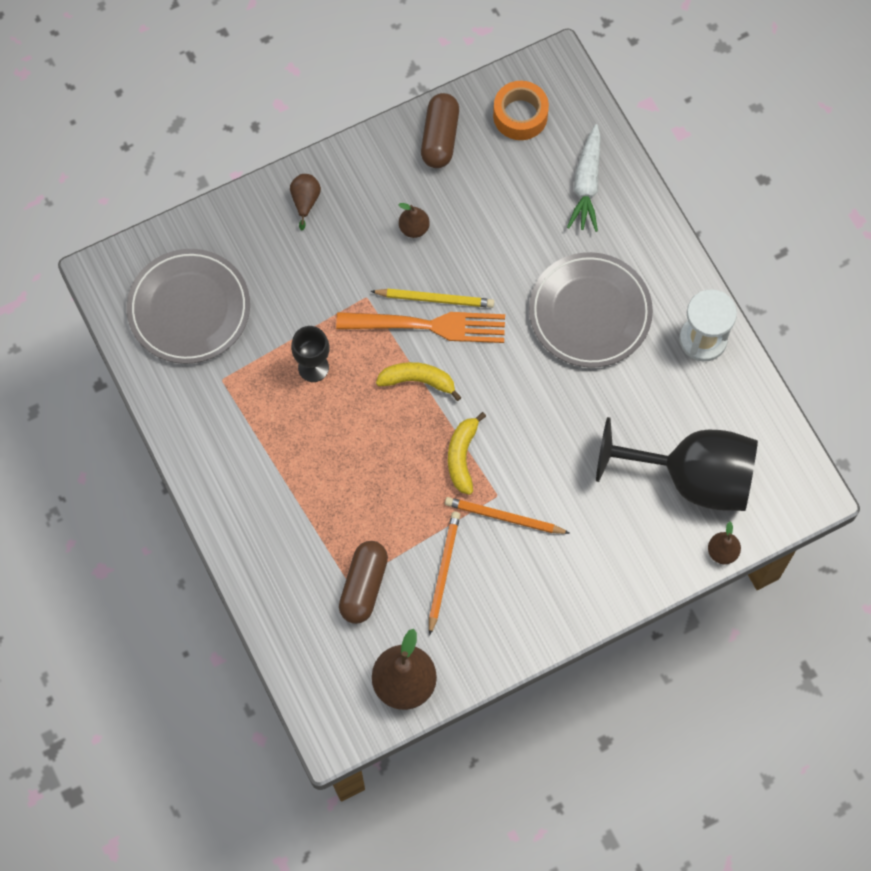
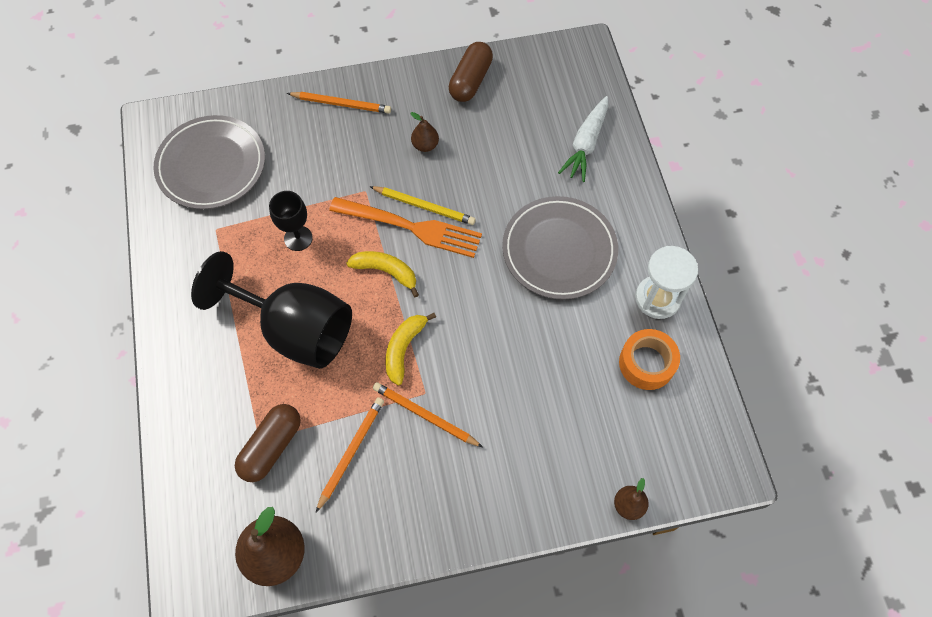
camera: 15 degrees right, 5 degrees down
(305, 201) = (341, 104): brown pear -> orange pencil
(520, 115) = (544, 78): orange tape -> orange tape (646, 363)
(692, 477) = (617, 424): black goblet -> black goblet (295, 329)

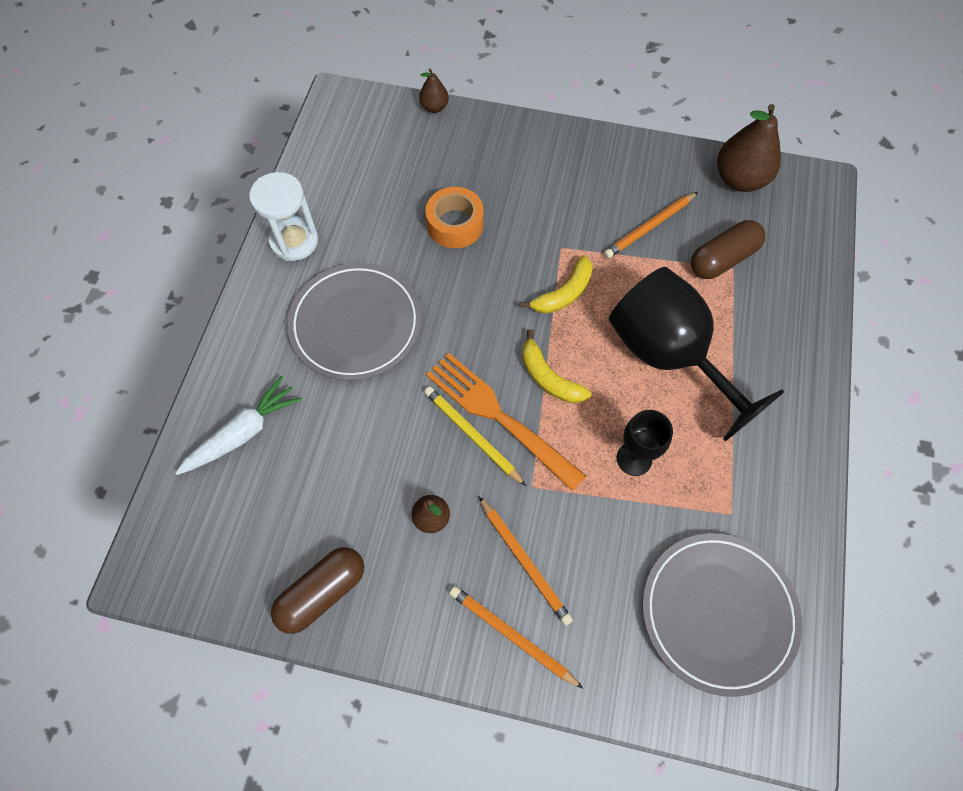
camera: 155 degrees left, 0 degrees up
(425, 416) = (569, 230): orange pencil -> orange pencil (524, 561)
(646, 363) = (346, 194): orange tape -> orange tape (455, 224)

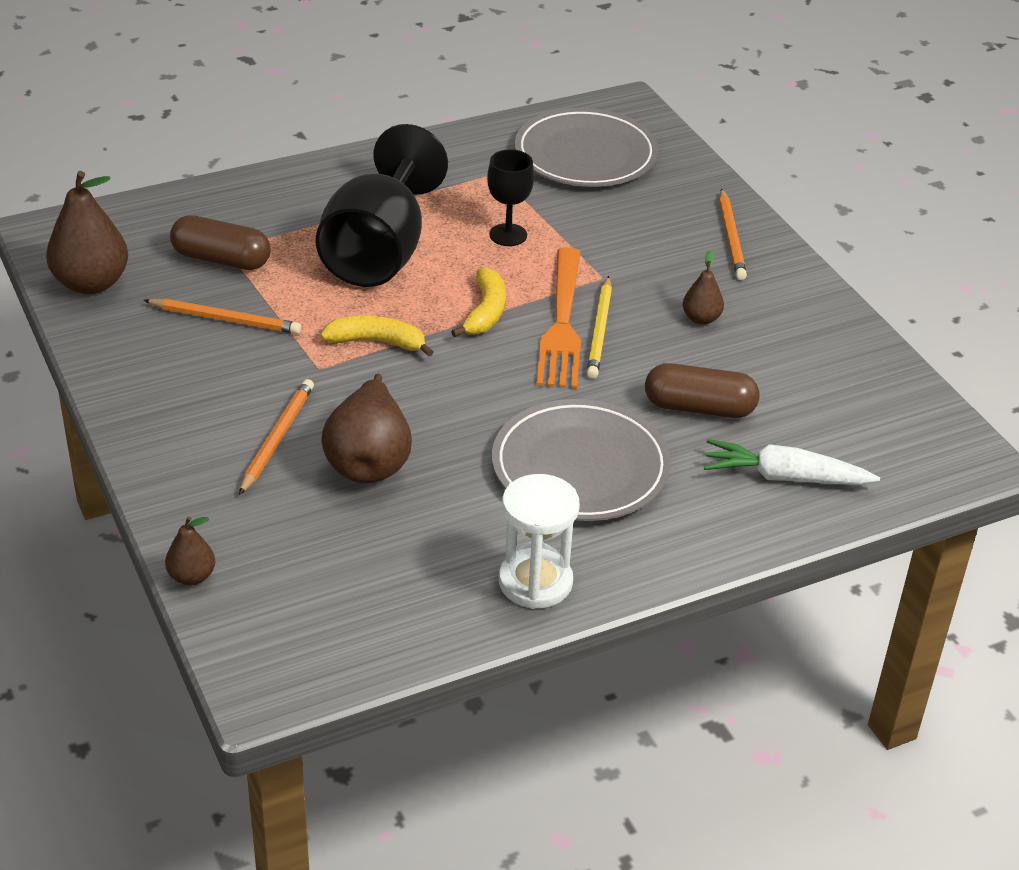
camera: 130 degrees left, 25 degrees down
(322, 593) = (838, 346): brown capsule -> brown capsule (699, 408)
(455, 224) = (369, 460): orange tape -> brown pear
(524, 561) = (669, 255): orange pencil -> orange pencil (276, 438)

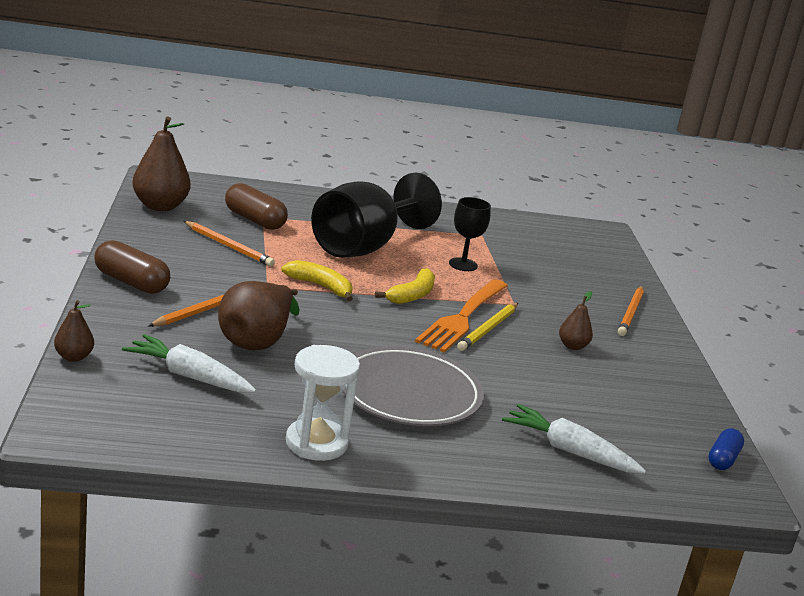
camera: 20 degrees right, 15 degrees down
(337, 548) = (189, 376): none -> white carrot
(585, 155) = (554, 244): grey plate -> none
(699, 408) = (531, 391): brown capsule -> brown capsule (131, 282)
(933, 420) = (723, 459): none -> blue capsule

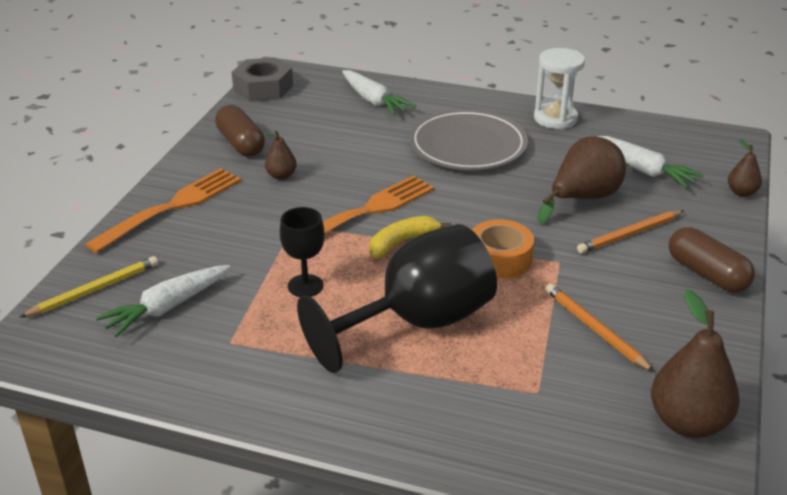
camera: 155 degrees left, 10 degrees up
(254, 220) = (551, 385): brown capsule -> brown capsule (241, 144)
(320, 286) = (500, 259): yellow banana -> orange tape
(488, 329) = (350, 198): yellow pencil -> yellow pencil (94, 290)
(544, 250) = (167, 308): none -> white carrot
(631, 313) = (171, 207): orange pencil -> orange fork
(723, 459) = (263, 88): blue capsule -> grey nut

